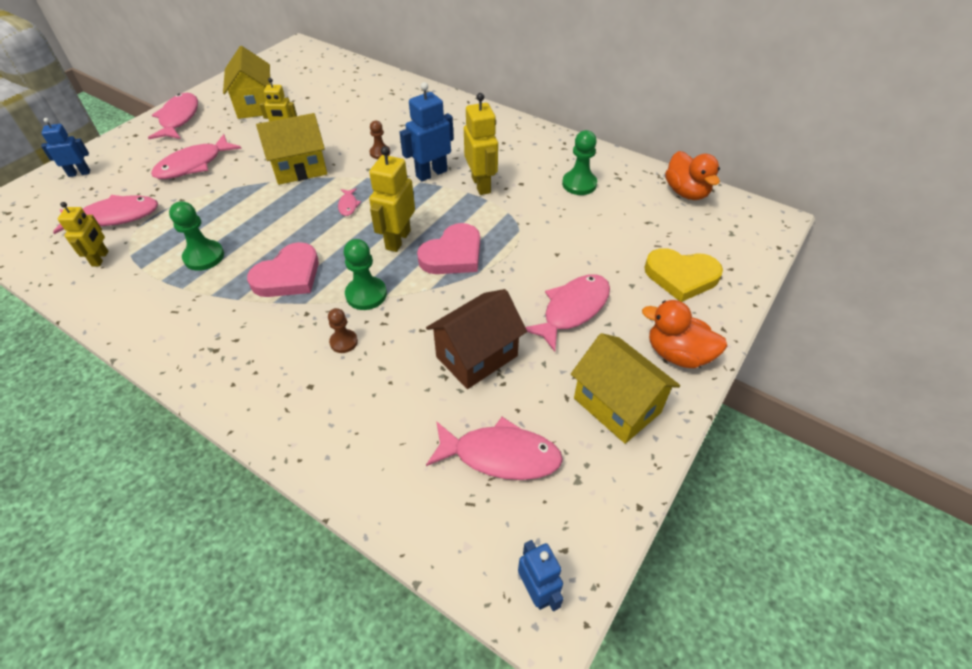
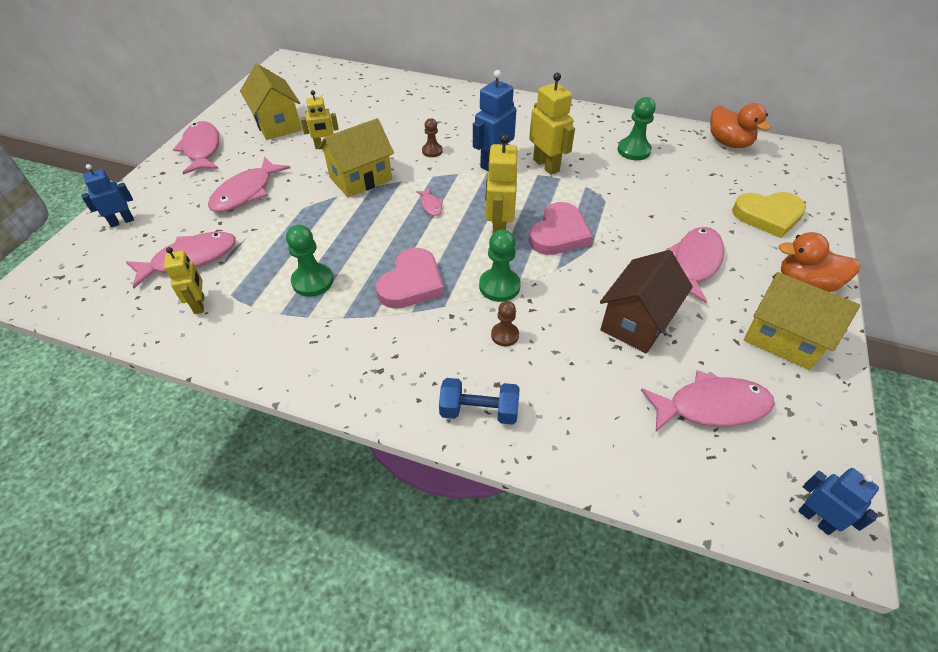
camera: 15 degrees left, 0 degrees up
(279, 407) = (479, 411): none -> blue dumbbell

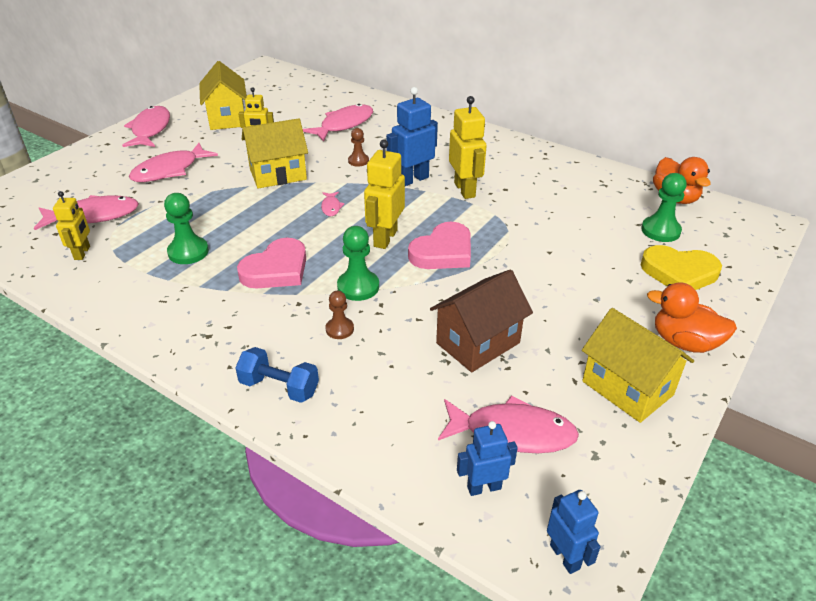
camera: 15 degrees right, 10 degrees down
(122, 221) = (54, 177): blue robot -> blue robot (484, 487)
(633, 150) = (565, 190): green pawn -> green pawn (660, 231)
(695, 263) = (571, 302): pink fish -> pink fish (344, 125)

